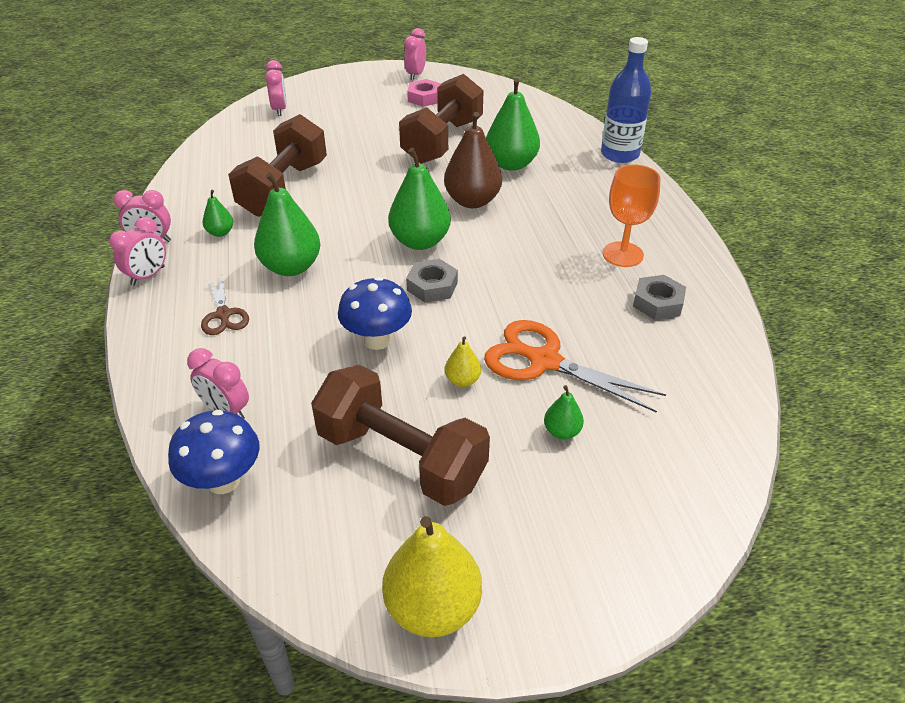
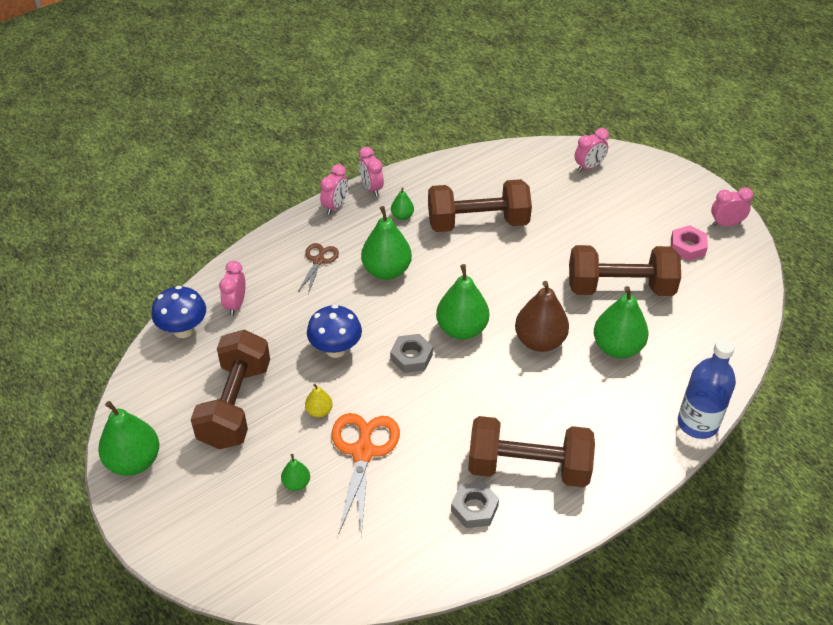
camera: 65 degrees right, 5 degrees up
(148, 276) = (335, 206): pink clock -> pink clock turned 75 degrees counterclockwise
(223, 314) = (318, 261): brown scissors -> brown scissors turned 150 degrees clockwise
(432, 607) = (134, 461): yellow pear -> green pear
(622, 254) = (528, 467): orange goblet -> brown dumbbell

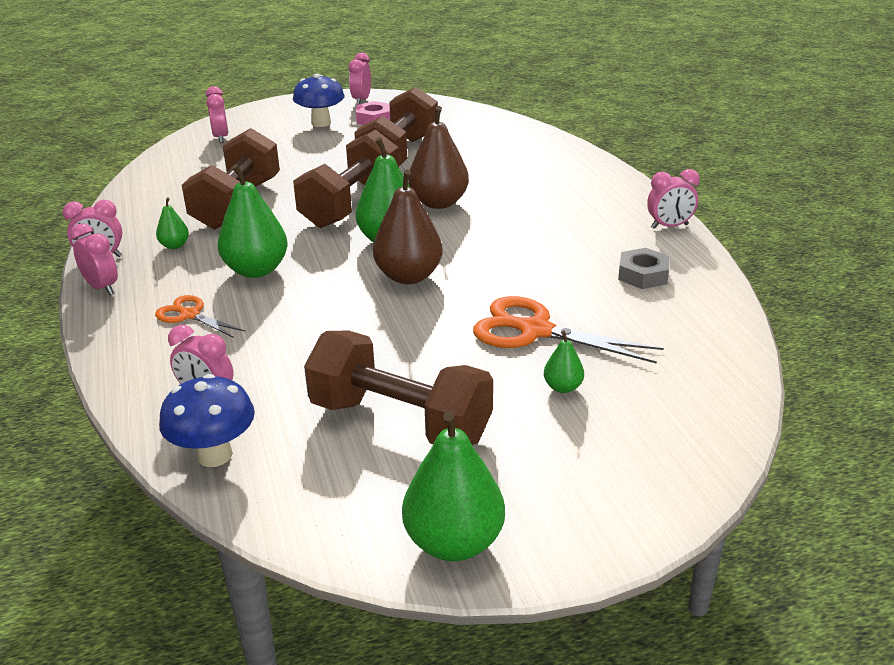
camera: 70 degrees left, 15 degrees down
(318, 261) = (190, 315): brown scissors -> orange scissors
(319, 411) = (453, 352): yellow pear -> none
(335, 349) = (358, 325): blue mushroom -> blue mushroom (321, 123)
(411, 357) = (408, 276): grey nut -> brown pear
(528, 467) = (601, 237): brown dumbbell -> brown dumbbell (350, 204)
(573, 516) = (669, 226): none -> pink clock
(617, 347) = (474, 170): green pear -> none
(697, 423) = (584, 155): blue bottle -> none

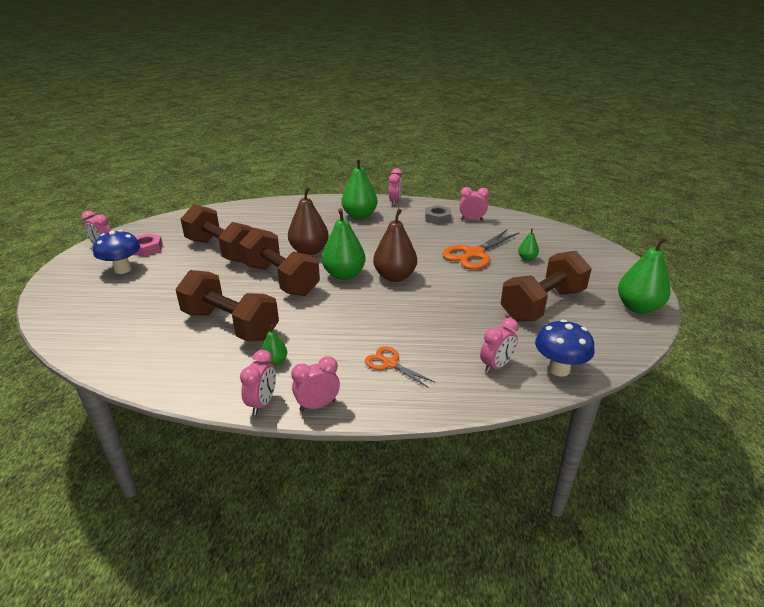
camera: 70 degrees left, 0 degrees up
(190, 315) = (390, 363): orange scissors -> orange scissors turned 75 degrees clockwise
(221, 137) = (84, 318): pink clock -> pink clock (472, 220)
(256, 270) = (345, 328): green pear -> green pear (359, 216)

